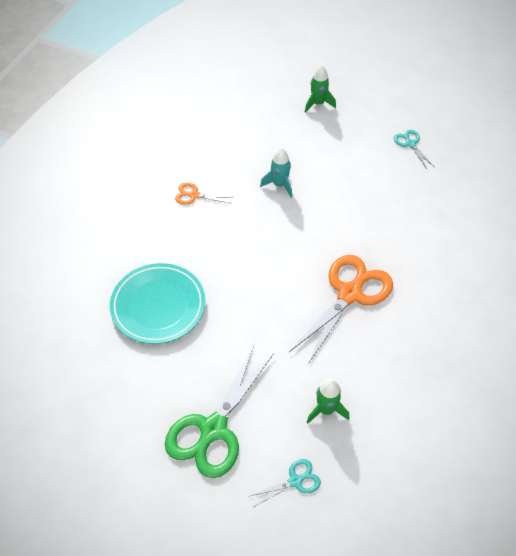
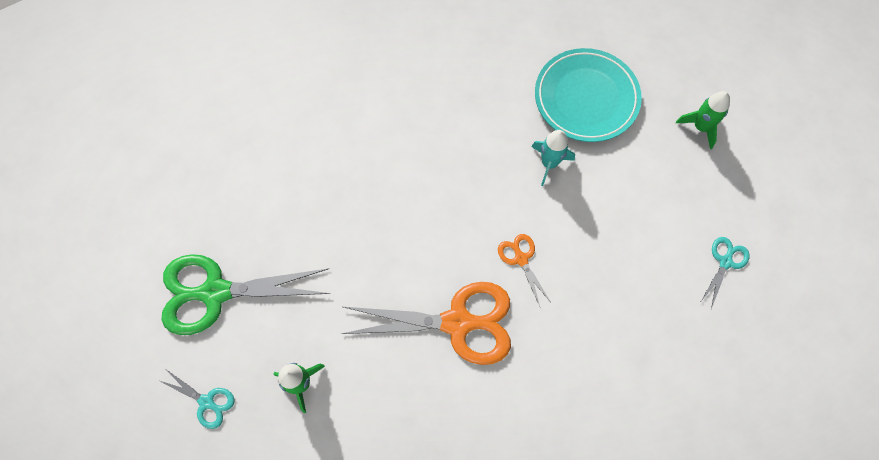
camera: 55 degrees right, 15 degrees up
(158, 306) = (316, 154): turquoise plate -> turquoise plate (586, 98)
(194, 195) = (471, 94): orange scissors -> orange scissors (521, 259)

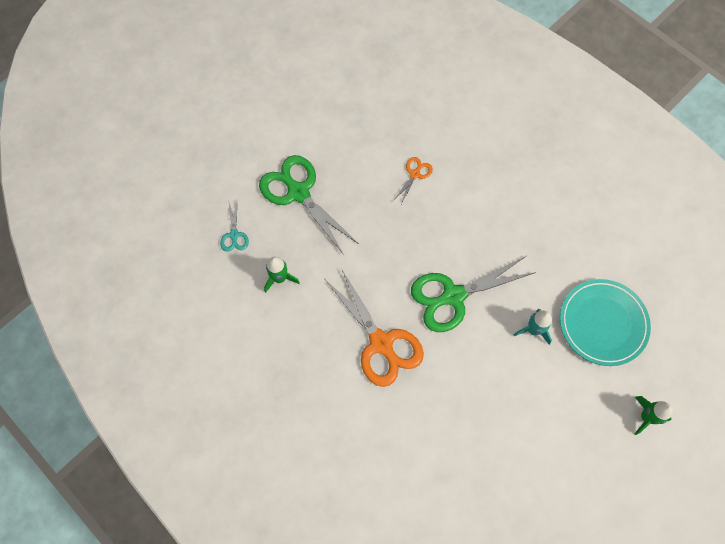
camera: 55 degrees right, 0 degrees up
(459, 213) = (453, 296): none -> green scissors
(521, 259) = (452, 355): orange scissors -> orange scissors (415, 174)
(725, 262) = (554, 494): turquoise scissors -> none

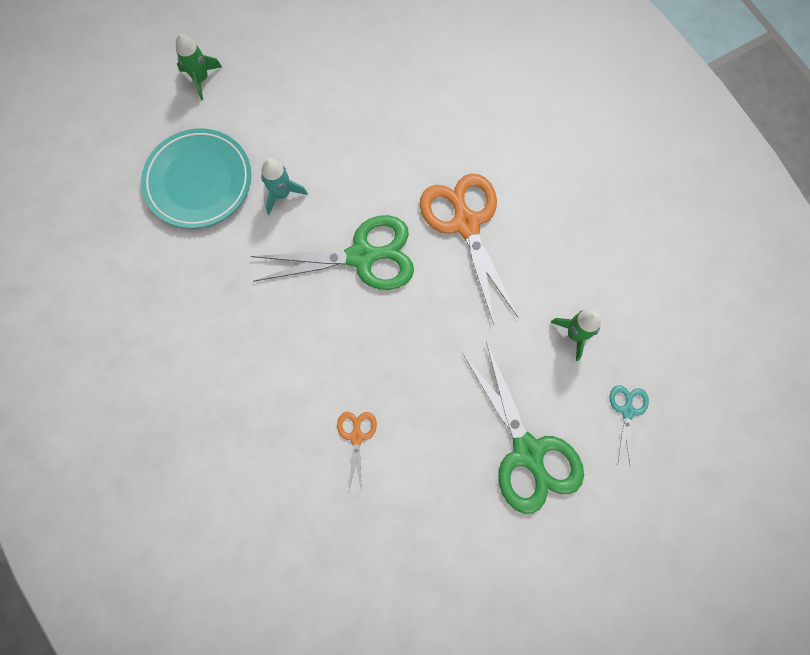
camera: 165 degrees left, 5 degrees up
(415, 174) = (356, 437): orange scissors -> orange scissors turned 135 degrees clockwise

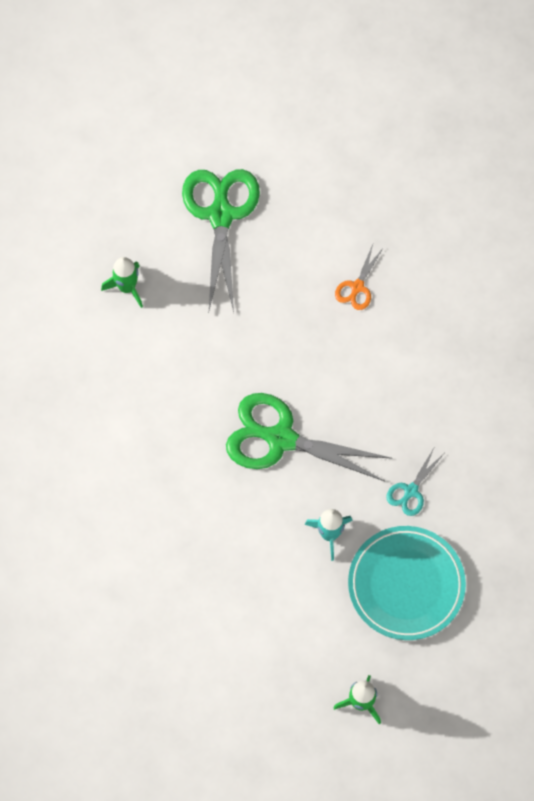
camera: 155 degrees left, 5 degrees down
(466, 224) = (168, 426): orange scissors -> none
(627, 411) = (120, 209): turquoise scissors -> turquoise scissors (411, 491)

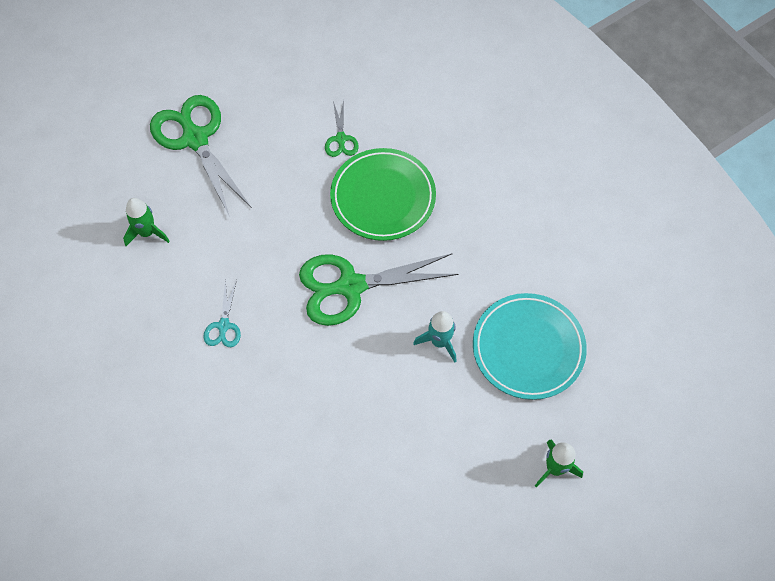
camera: 30 degrees left, 5 degrees down
(357, 287) = (341, 139): orange scissors -> green scissors
(362, 368) = (383, 197): none -> green plate
(411, 491) = (483, 271): turquoise scissors -> turquoise scissors (224, 325)

